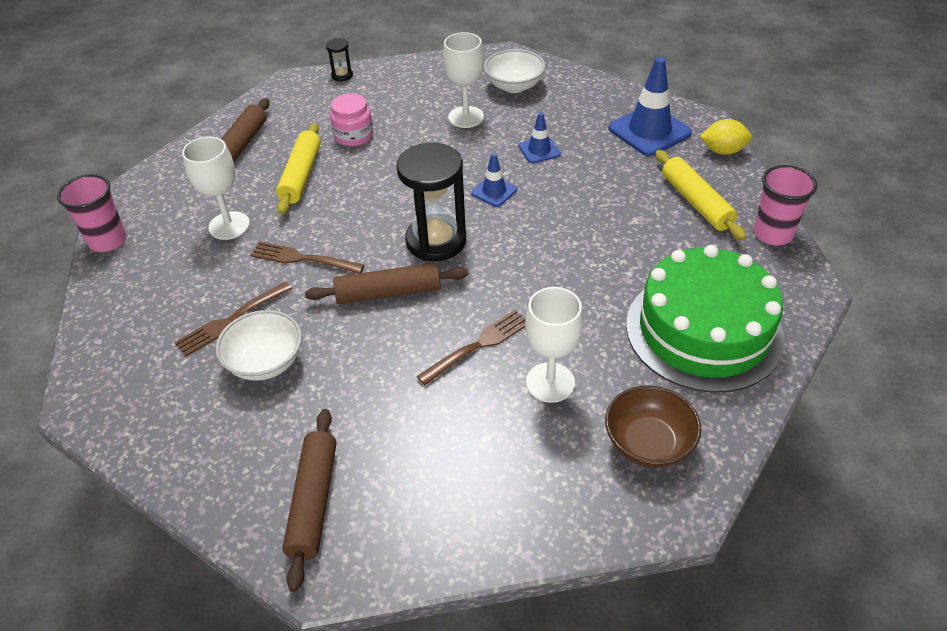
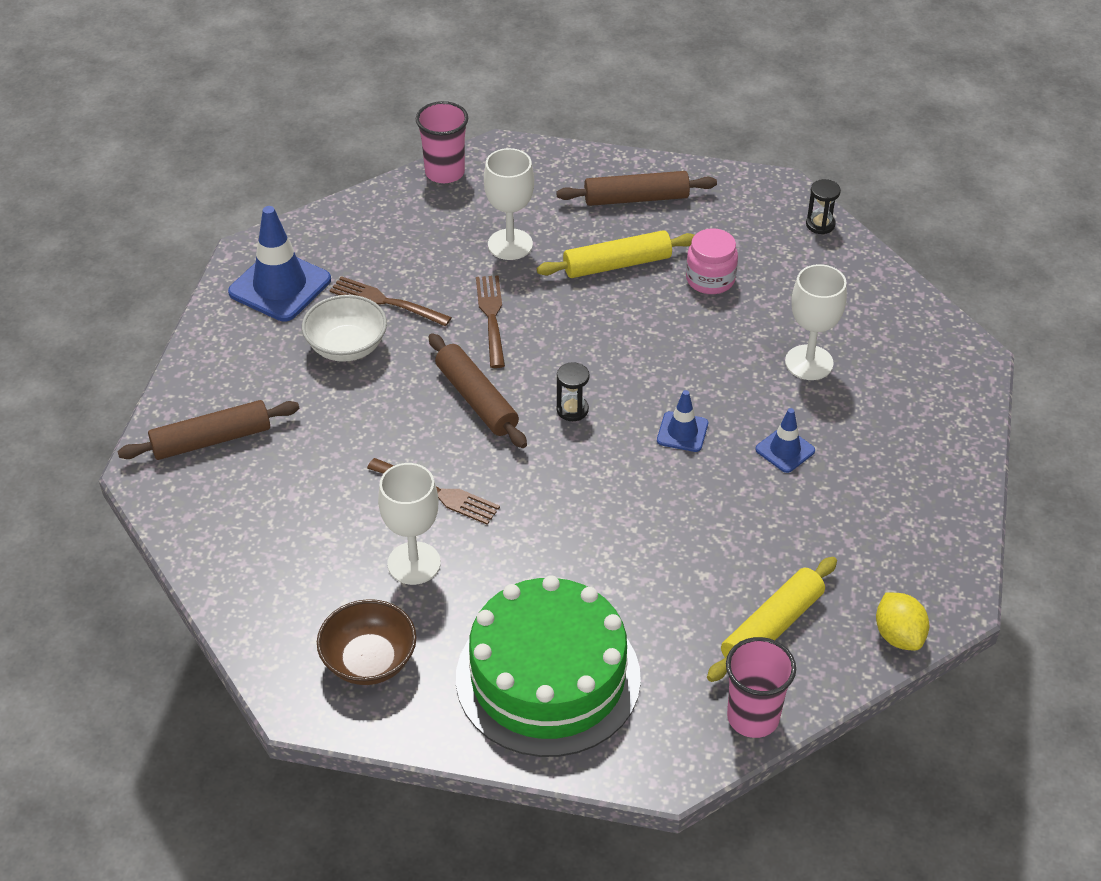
camera: 65 degrees right, 0 degrees up
(436, 241) = (572, 410): black hourglass -> black hourglass, size x0.45
(514, 86) = (906, 387): white bowl -> none
(649, 131) = (895, 548): blue traffic cone -> blue traffic cone (280, 286)

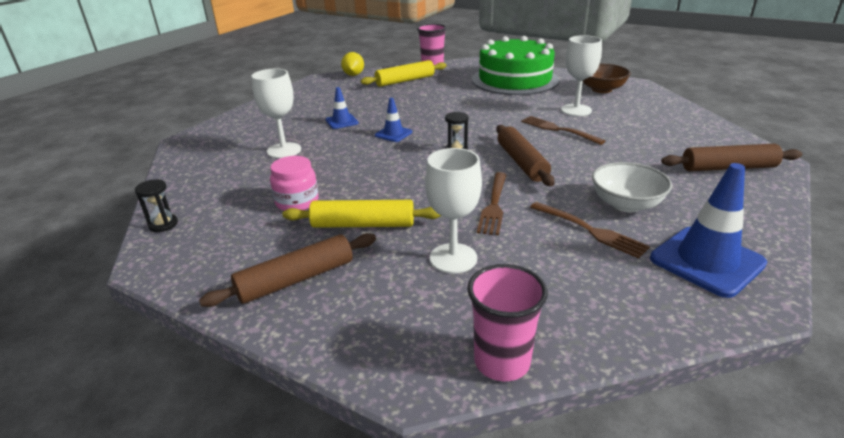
camera: 160 degrees left, 15 degrees down
(636, 198) = (296, 279): brown rolling pin -> brown rolling pin turned 45 degrees counterclockwise

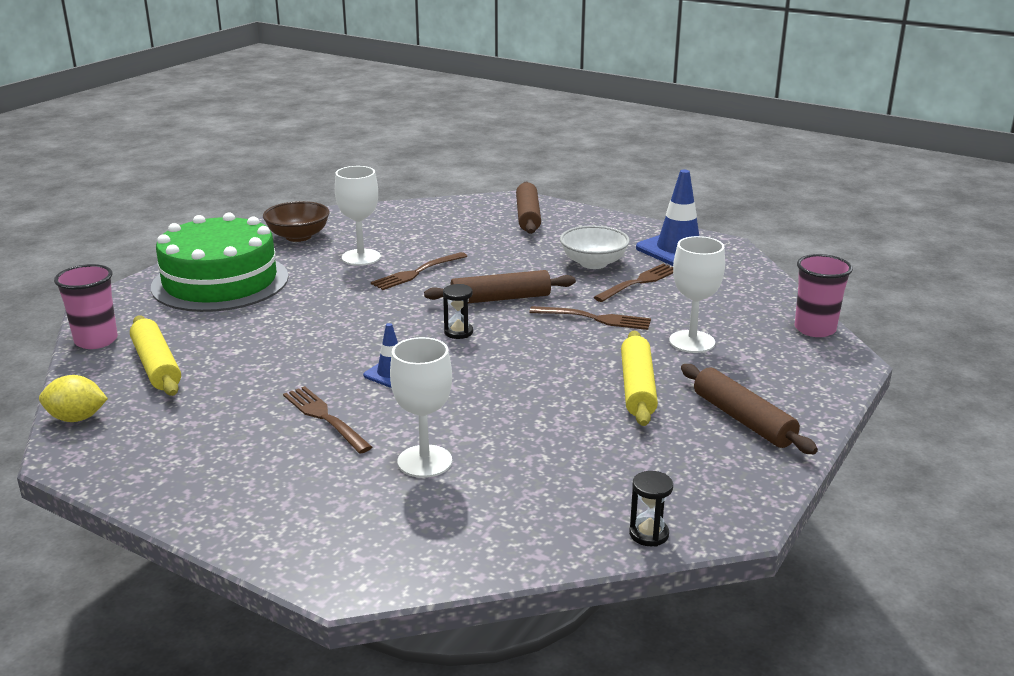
camera: 90 degrees left, 5 degrees down
(297, 202) = (587, 434): pink jar -> none
(341, 121) = (324, 417): blue traffic cone -> brown fork

